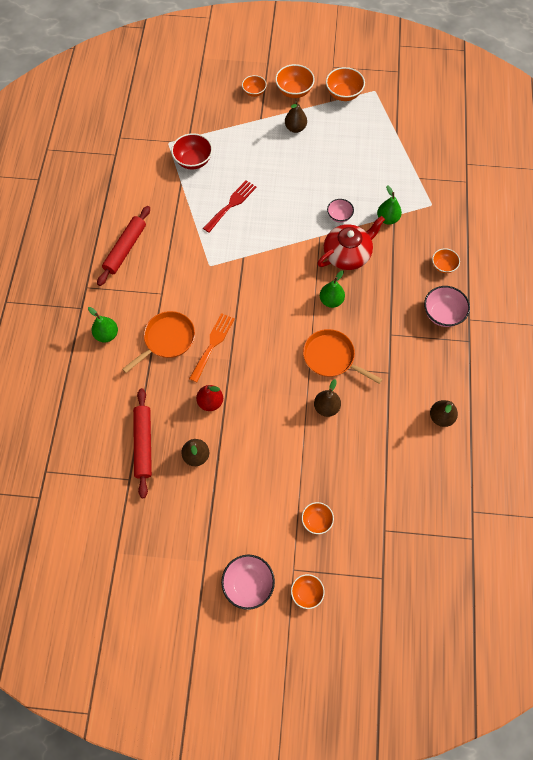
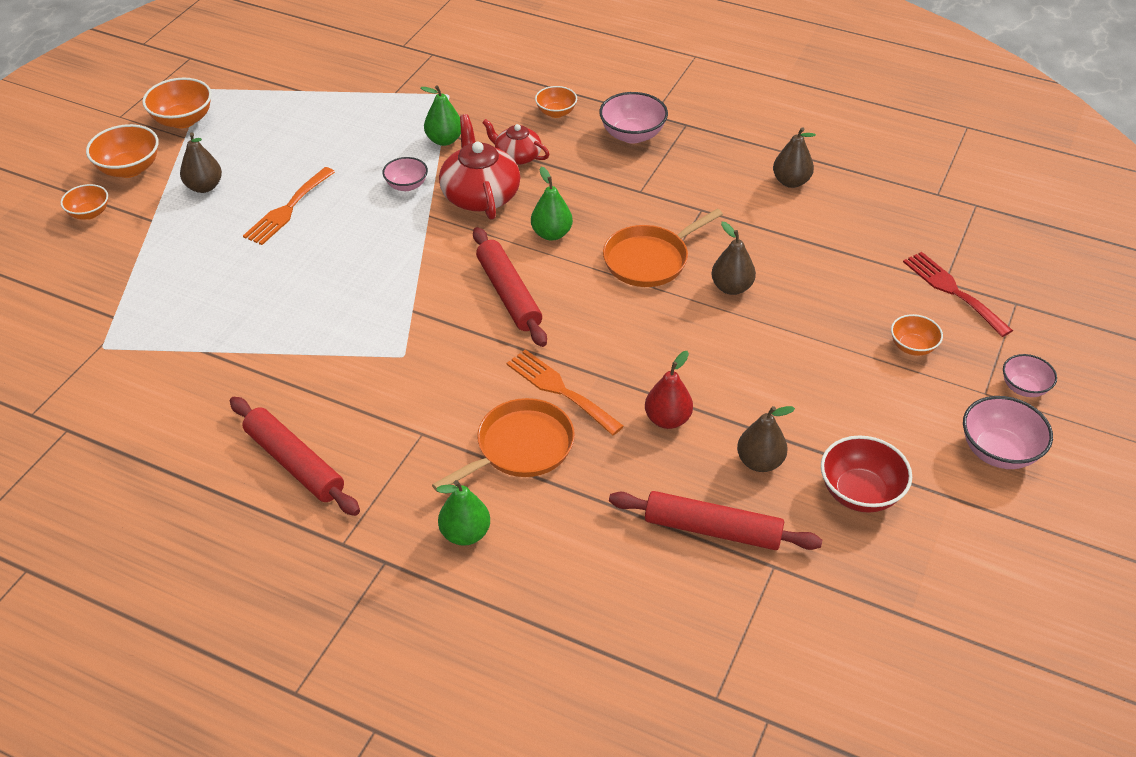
camera: 70 degrees left, 20 degrees down
(167, 339) = (520, 448): orange pan -> orange pan turned 75 degrees clockwise
(193, 161) = (170, 324): red bowl -> red bowl (860, 493)
(231, 204) = (298, 298): red fork -> red fork (952, 291)
(273, 296) = (508, 294): none -> red rolling pin
(295, 171) = (288, 209): none -> orange fork
(307, 593) = (1024, 387): orange bowl -> pink bowl
(391, 260) = (517, 156): none -> red teapot

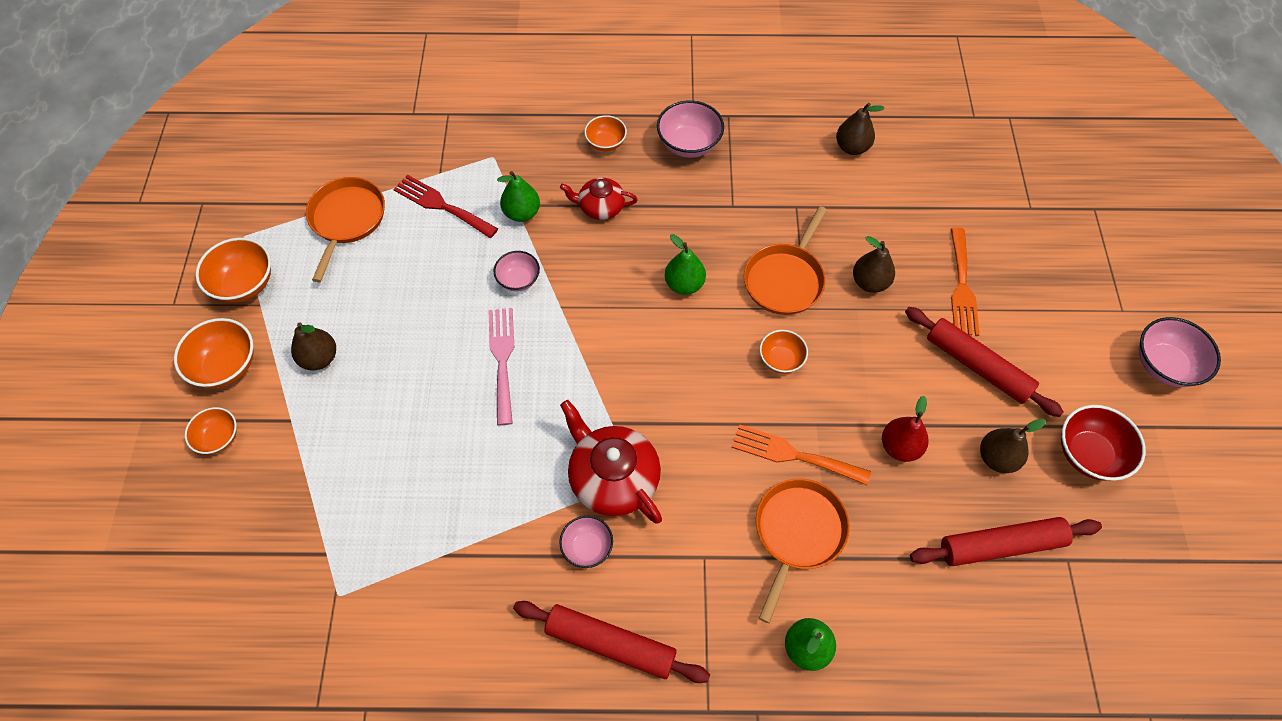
camera: 25 degrees left, 15 degrees up
(288, 209) = (421, 352): orange fork -> orange fork (962, 286)
(294, 102) = (347, 220): none -> orange pan
(351, 235) = (502, 359): none -> pink fork
(480, 195) = (594, 265): red teapot -> red teapot (613, 478)
(508, 294) = (686, 368): red rolling pin -> red rolling pin (977, 366)
(912, 347) = (1044, 286): orange bowl -> orange bowl (781, 360)
(952, 291) = (1041, 215): red fork -> red fork (441, 205)
(1024, 387) = (1147, 292): pink bowl -> pink bowl (587, 547)

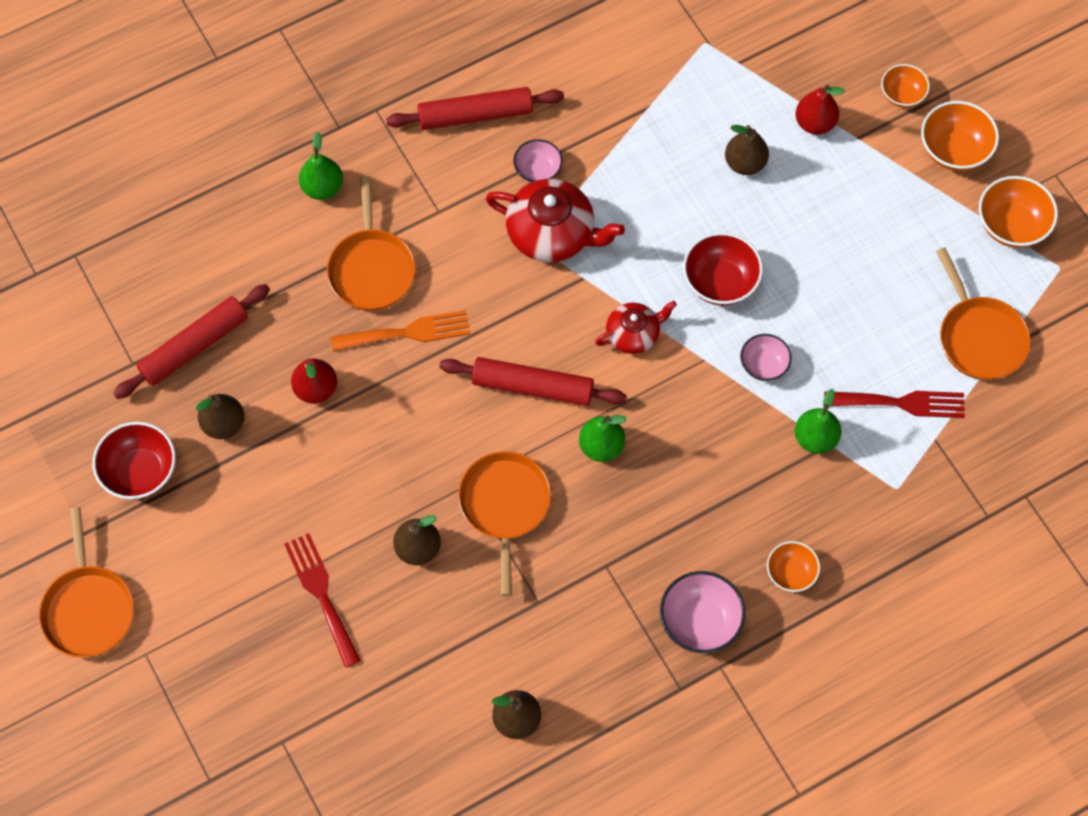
camera: 150 degrees right, 5 degrees up
(312, 454) = (815, 123): none -> red pear
(319, 358) = (881, 198): brown pear -> brown pear (745, 163)
(502, 359) = (720, 282): pink fork -> red bowl
(600, 207) = (741, 489): red teapot -> red teapot (633, 334)
(781, 360) = (464, 417): orange bowl -> none
(962, 286) = (321, 594): orange fork -> red fork
(977, 366) = (274, 509): red rolling pin -> red rolling pin (532, 386)
(1164, 365) = (88, 608): pink bowl -> orange pan

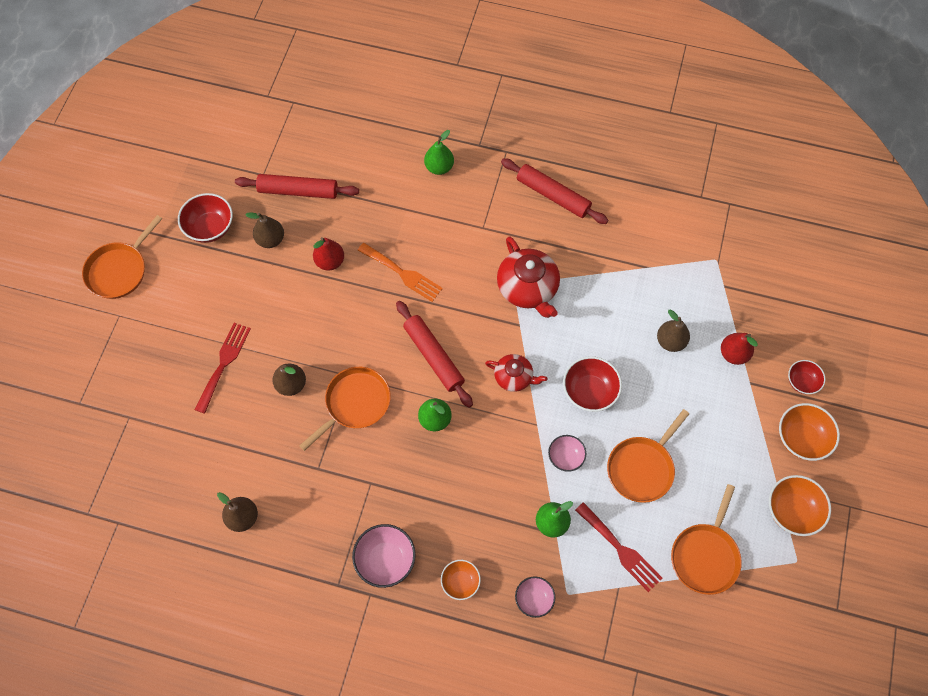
camera: 45 degrees right, 0 degrees up
(371, 269) = (419, 227): orange pan -> orange pan (642, 468)
(538, 170) = (555, 250): pink bowl -> pink bowl (534, 599)
(902, 95) = (802, 382): orange bowl -> red bowl

